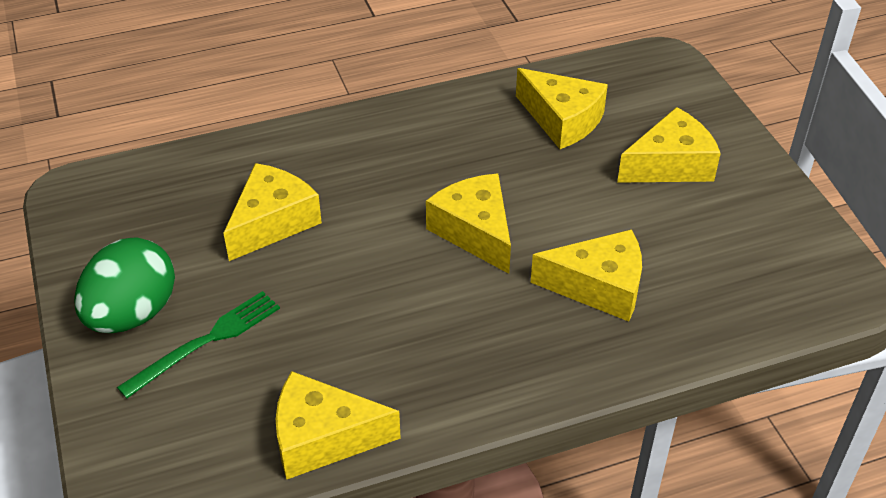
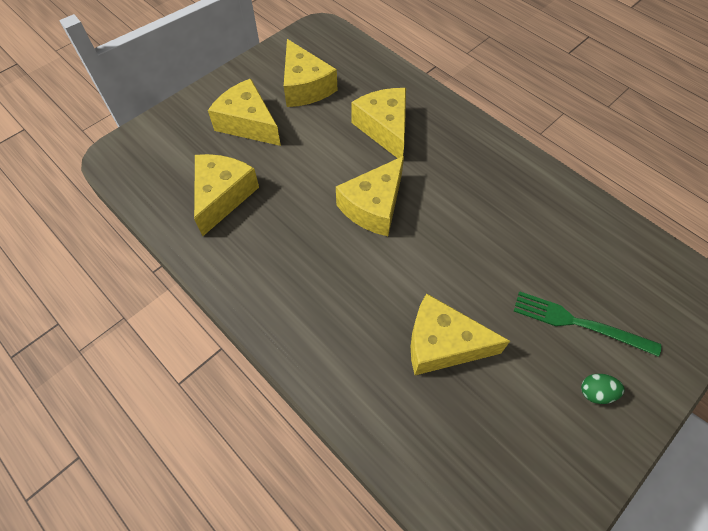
camera: 115 degrees left, 15 degrees up
(132, 314) = (595, 392): green egg -> green egg, size x0.41
(323, 438) = (591, 217): yellow cheese -> yellow cheese (305, 87)

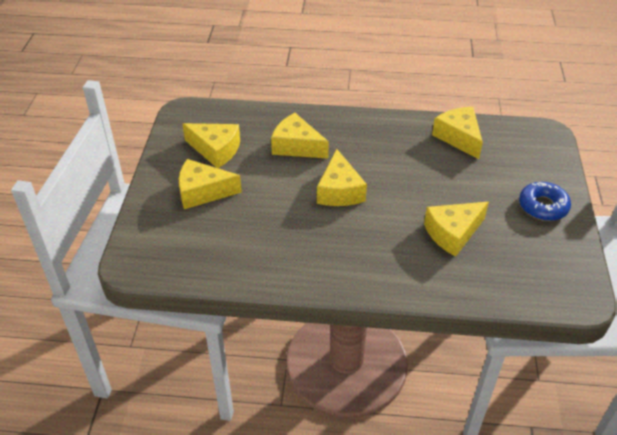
camera: 40 degrees left, 15 degrees down
(222, 196) = (238, 241): yellow cheese -> yellow cheese (459, 137)
(579, 323) = (504, 181): green fork -> none
(595, 392) = (543, 206): green egg -> blue donut

